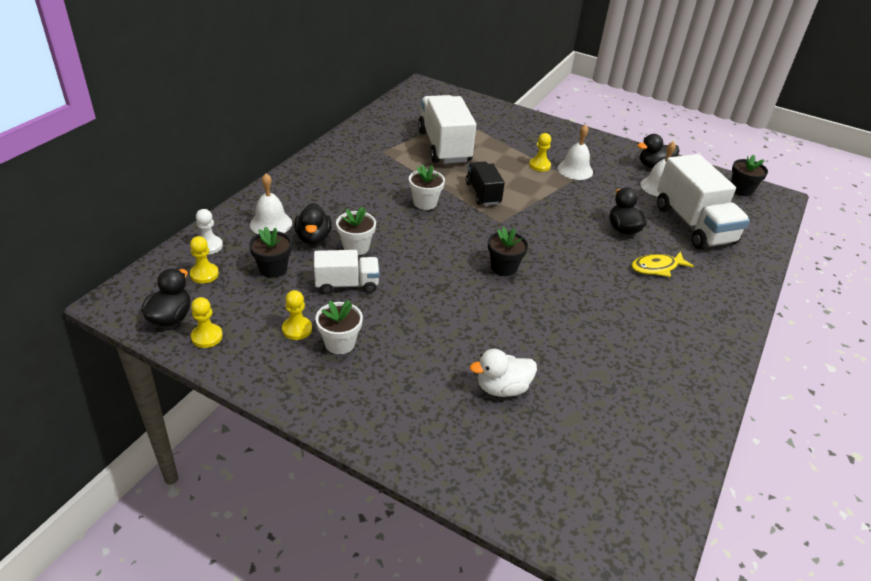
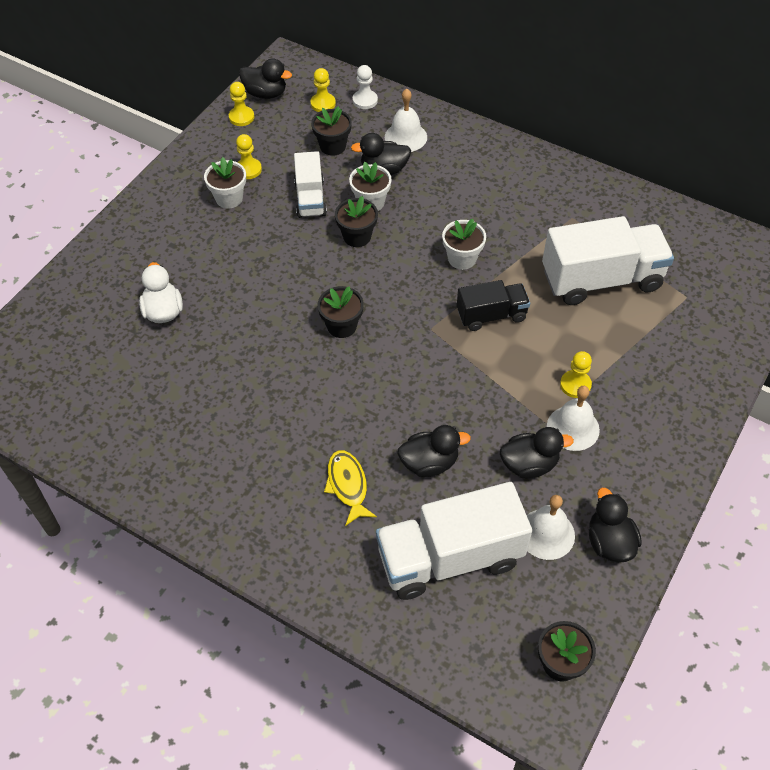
camera: 95 degrees right, 15 degrees up
(399, 256) = (357, 236): none -> black flower pot
(609, 188) = (529, 464): none -> black duck

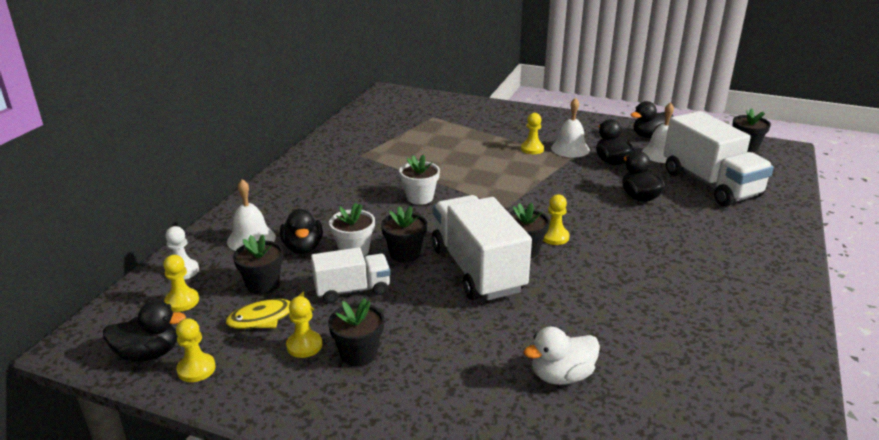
camera: 100 degrees left, 25 degrees down
(229, 198) = (358, 354): white flower pot -> black flower pot
(265, 93) = (148, 353): black duck -> black duck turned 75 degrees clockwise
(348, 485) = (688, 229): yellow fish -> yellow fish (266, 318)
(360, 356) = (554, 237): none -> yellow pawn
(491, 315) = (480, 182): black truck -> none
(601, 279) = (426, 143): white truck -> white truck (477, 269)

